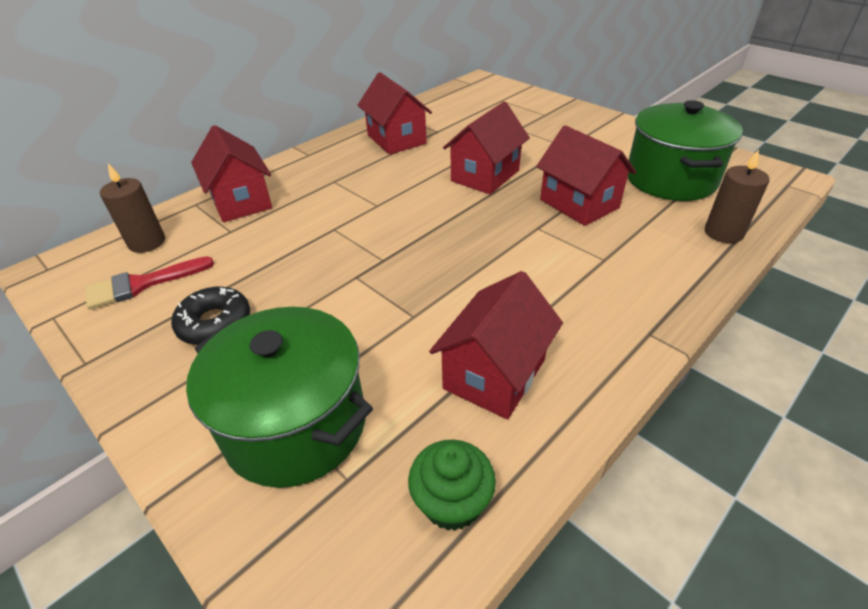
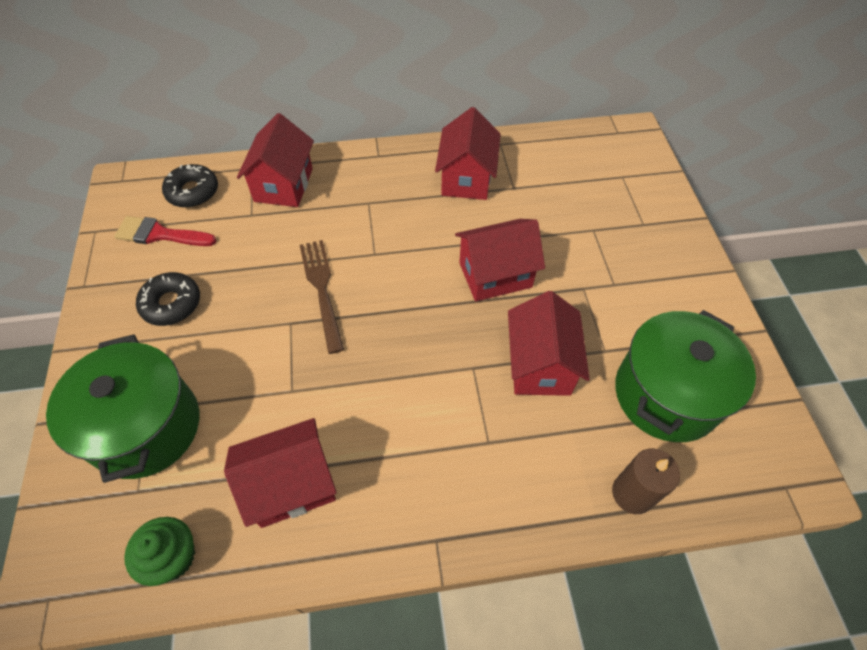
camera: 35 degrees right, 15 degrees up
(147, 242) = (193, 192): brown candle -> black donut
(358, 244) = (322, 290): none -> brown fork

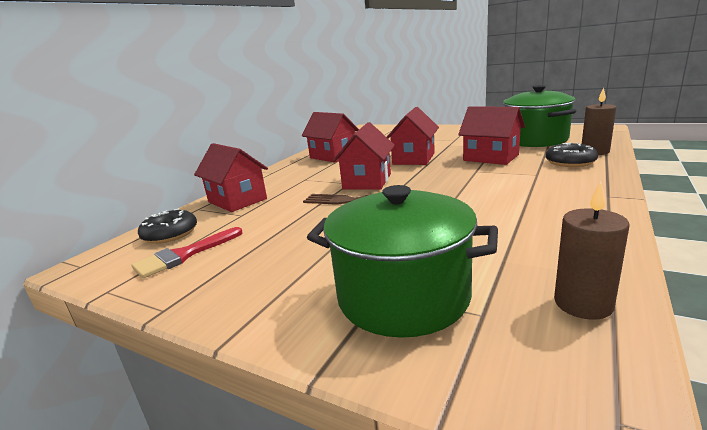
camera: 50 degrees left, 35 degrees down
(171, 304) = (273, 260): black donut -> black donut (570, 162)
(173, 557) = (583, 304): green cupcake -> brown candle
(291, 484) = (529, 234): red house -> red house (367, 181)

